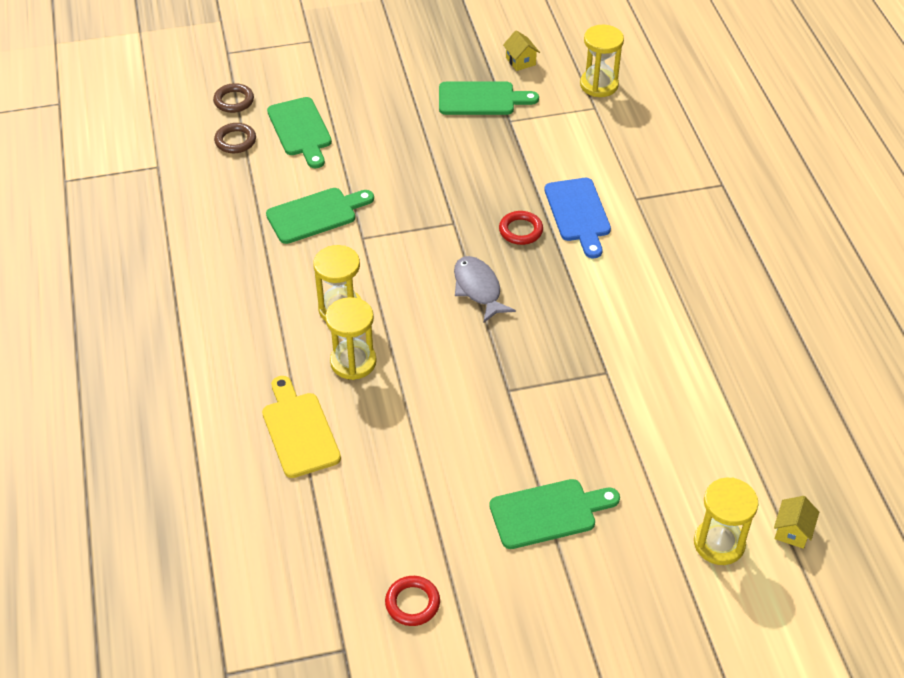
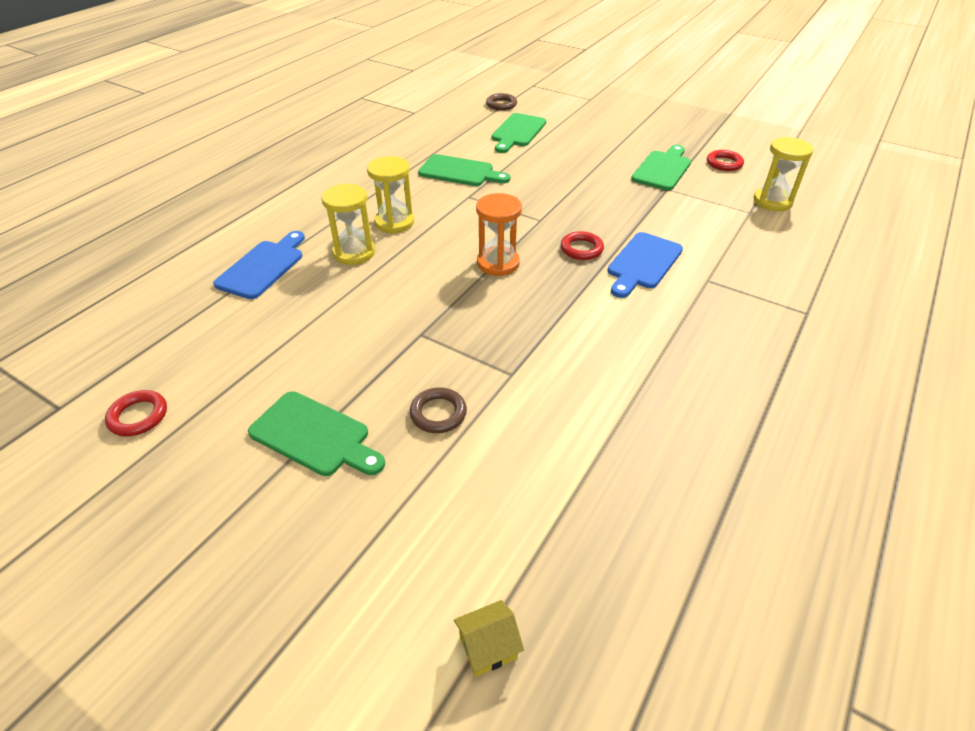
camera: 45 degrees right, 5 degrees down
(235, 141) = (472, 120): brown ring -> brown ring (438, 413)
(299, 431) = (263, 267): yellow cutting board -> blue cutting board
(478, 289) = (498, 263): grey fish -> orange hourglass
(481, 99) = (663, 169): green cutting board -> green cutting board turned 105 degrees counterclockwise
(520, 61) = (724, 163): yellow house -> red ring
(719, 543) = (403, 588): yellow hourglass -> none

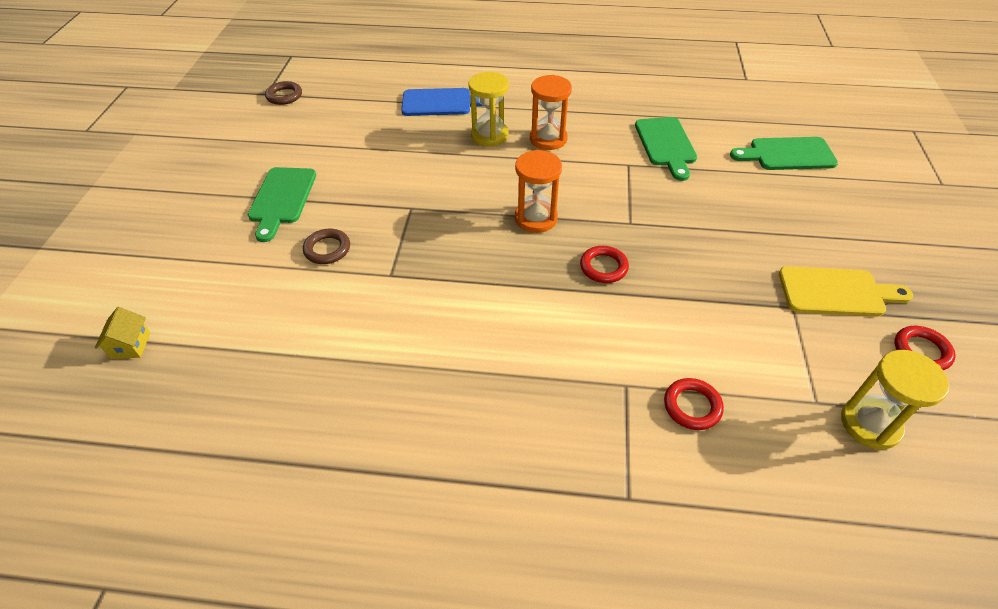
camera: 65 degrees right, 5 degrees up
(138, 416) = (271, 123): red ring -> red ring (692, 406)
(394, 222) = (548, 139): yellow hourglass -> orange hourglass
(488, 647) = (131, 345): yellow house -> yellow house turned 45 degrees clockwise
(501, 104) = (834, 124): brown ring -> brown ring (284, 96)
(643, 263) = (615, 321): blue cutting board -> none
(663, 169) = (836, 292): green cutting board -> yellow cutting board

